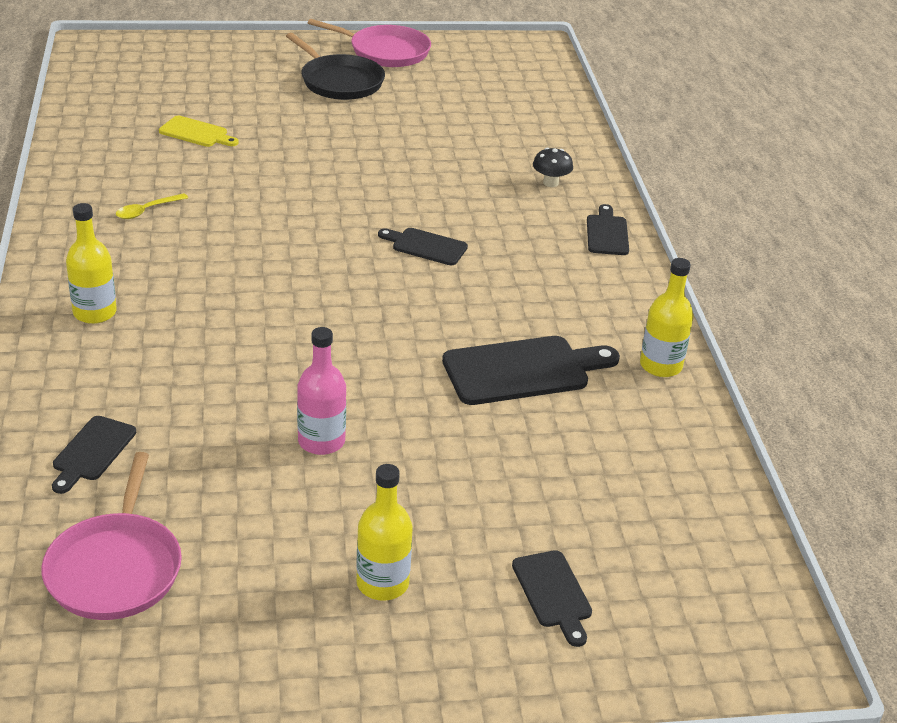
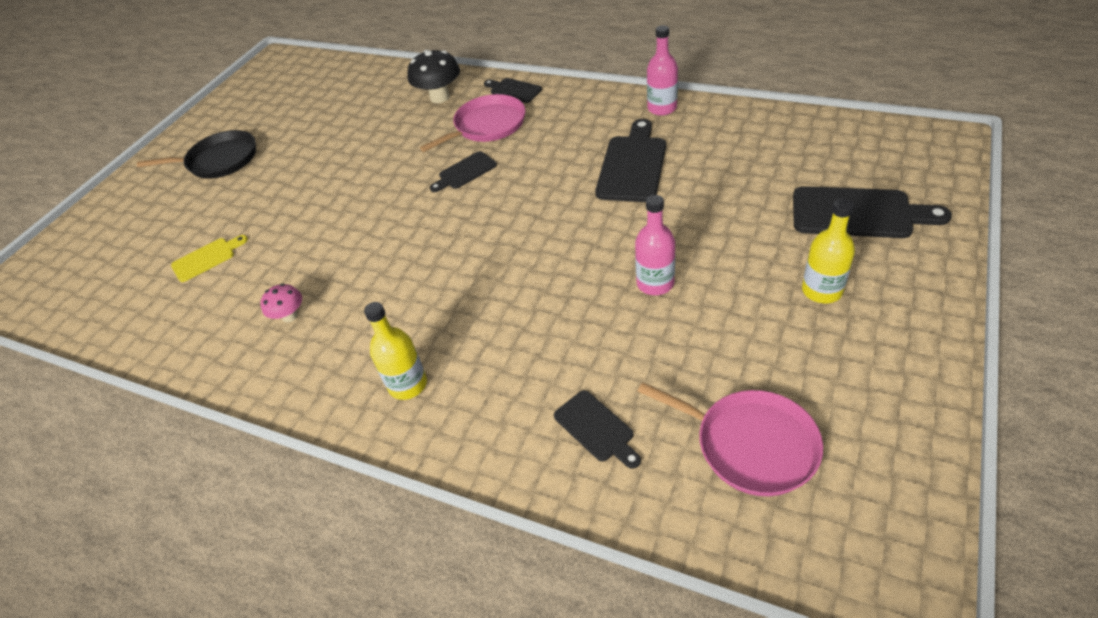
camera: 50 degrees left, 10 degrees up
(147, 211) = (289, 316): yellow spoon -> pink mushroom
(385, 51) = (205, 127): pink pan -> pink pan (487, 126)
(550, 183) = (440, 97): black mushroom -> black mushroom, size x1.73
(553, 593) = (858, 213): black cutting board -> black cutting board, size x1.75
(660, 366) = (662, 108): yellow bottle -> pink bottle

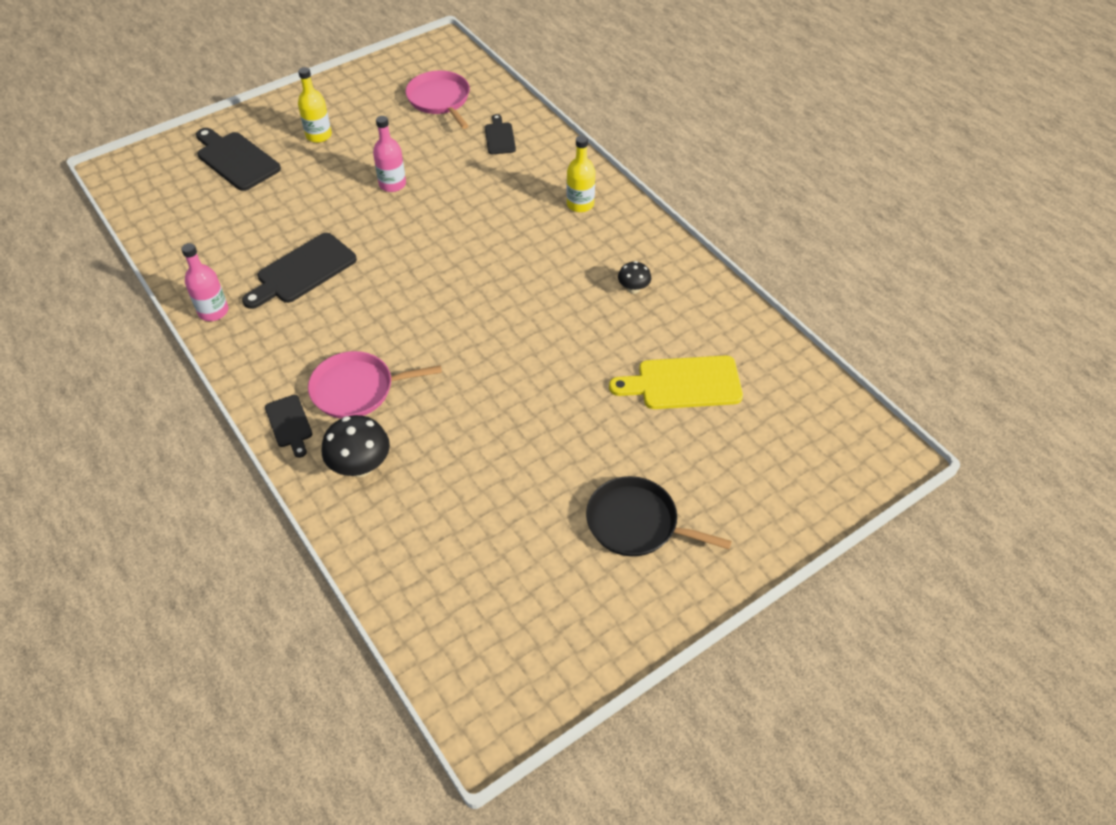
camera: 155 degrees left, 5 degrees up
(206, 258) = (683, 383): yellow cutting board -> yellow cutting board, size x1.75
(289, 316) = (633, 289): pink mushroom -> black mushroom
(465, 172) = (421, 345): black cutting board -> none

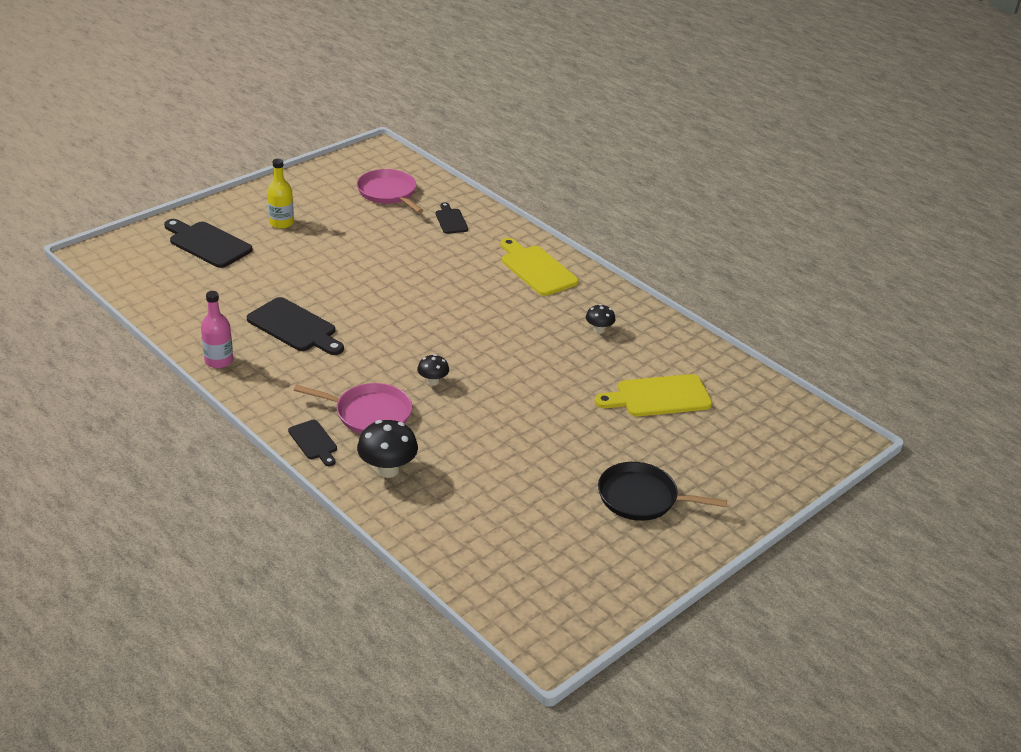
camera: 10 degrees left, 15 degrees down
(302, 271) = (294, 327): black cutting board -> black cutting board turned 90 degrees counterclockwise
(357, 389) = (369, 413): pink pan -> pink pan turned 150 degrees counterclockwise
(392, 184) = (361, 259): pink bottle -> none
(435, 350) = (433, 381): none -> black mushroom
(580, 204) = (536, 269): yellow bottle -> yellow cutting board

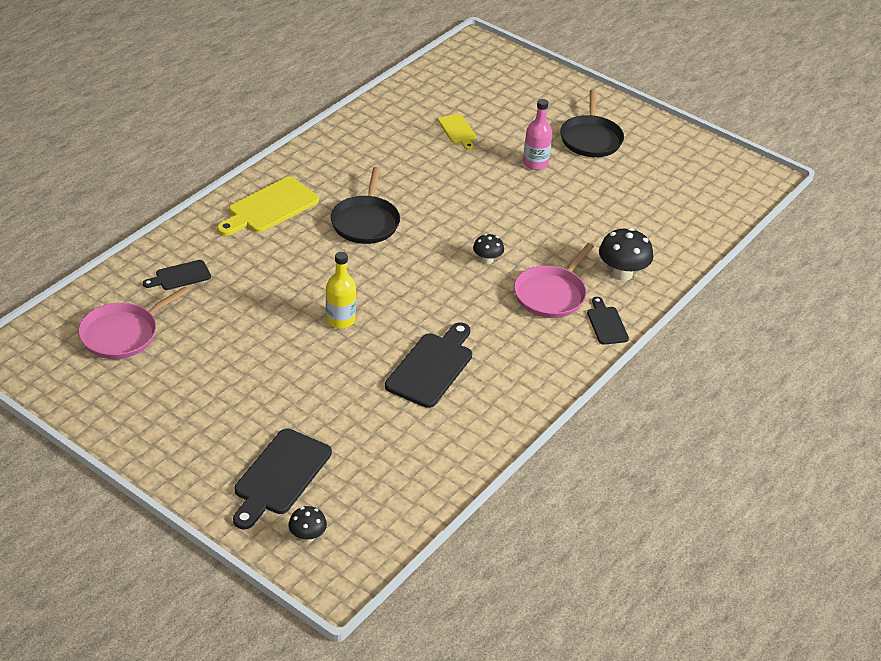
camera: 100 degrees left, 5 degrees up
(219, 361) = (511, 413): pink bottle -> pink bottle (535, 163)
(281, 223) = (215, 417): yellow bottle -> yellow bottle (340, 320)
(314, 442) = (606, 324): black cutting board -> black cutting board turned 60 degrees counterclockwise
(369, 413) = (551, 294): pink pan -> pink pan turned 150 degrees counterclockwise
(506, 317) = (365, 222): none -> black pan
(599, 330) = (368, 164): black mushroom -> black mushroom (307, 536)
(658, 397) = (458, 130): yellow cutting board -> yellow cutting board, size x0.57

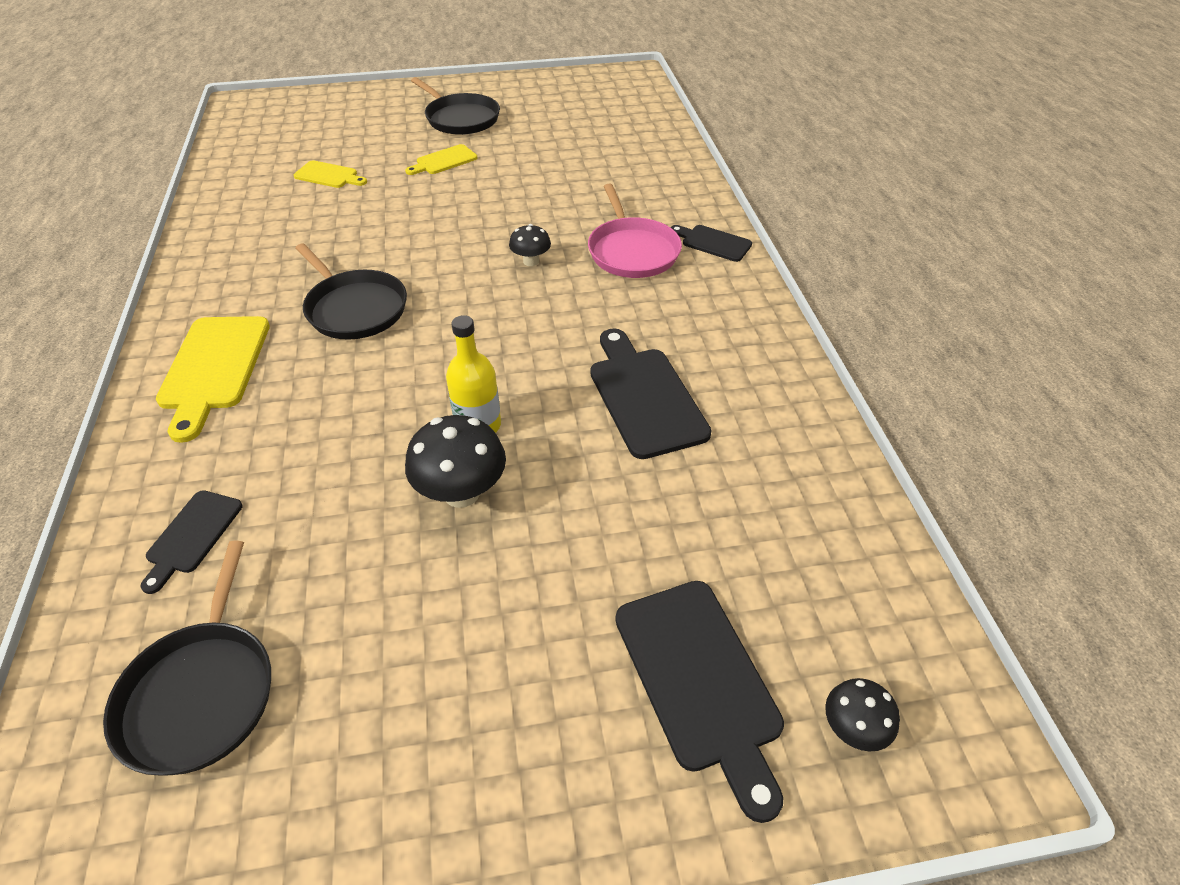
camera: 45 degrees left, 5 degrees up
(123, 334) = (201, 693): pink pan -> black pan
(535, 163) = (444, 161): pink bottle -> yellow cutting board
(622, 274) = (656, 197): black mushroom -> black mushroom (461, 492)

